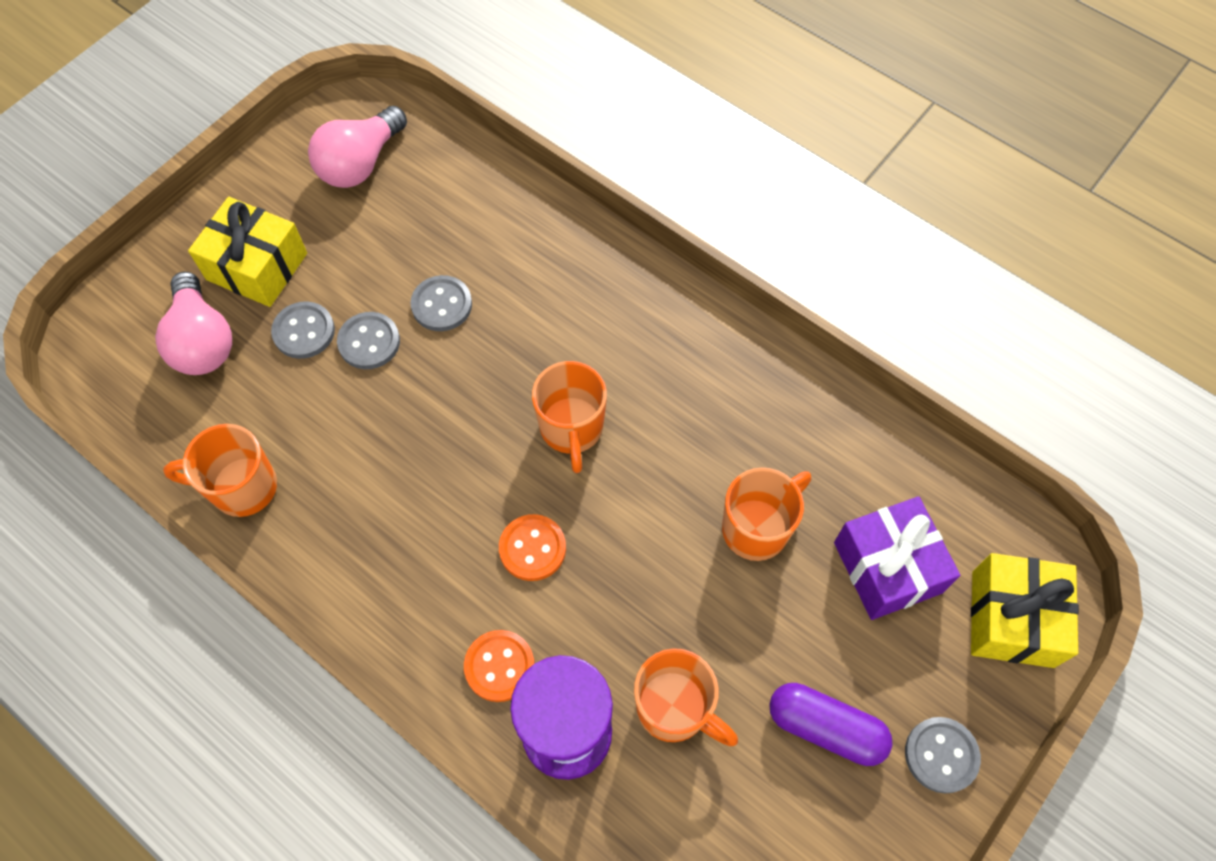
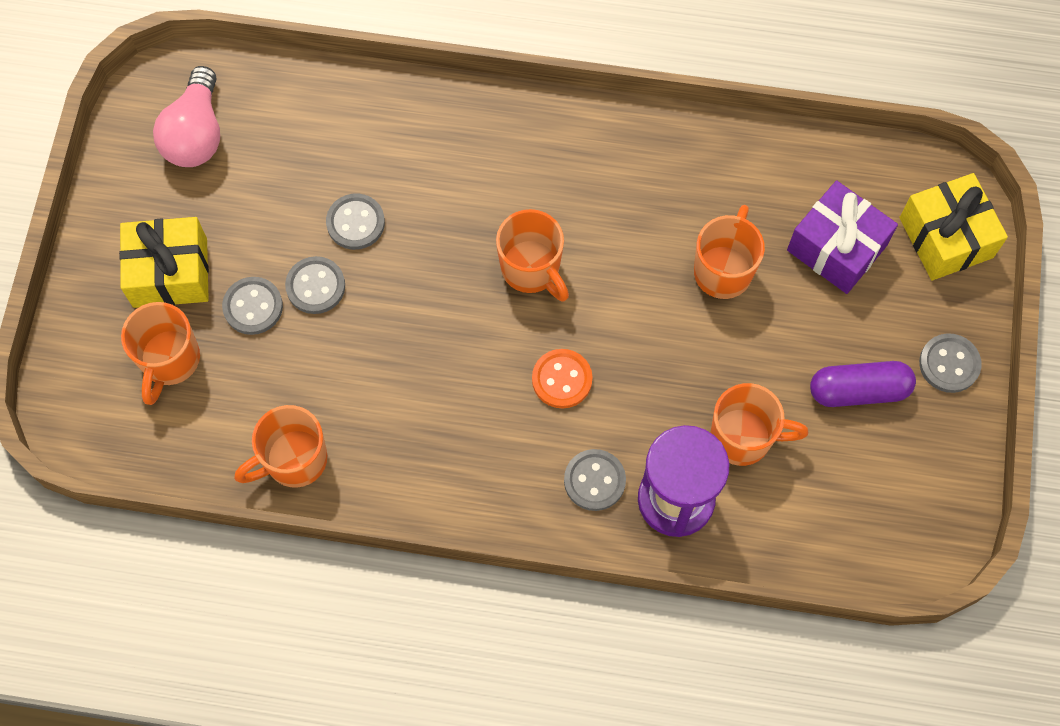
camera: 30 degrees left, 5 degrees up
(202, 341) = (169, 361): pink light bulb -> orange mug
(499, 666) = (594, 480): orange button -> grey button

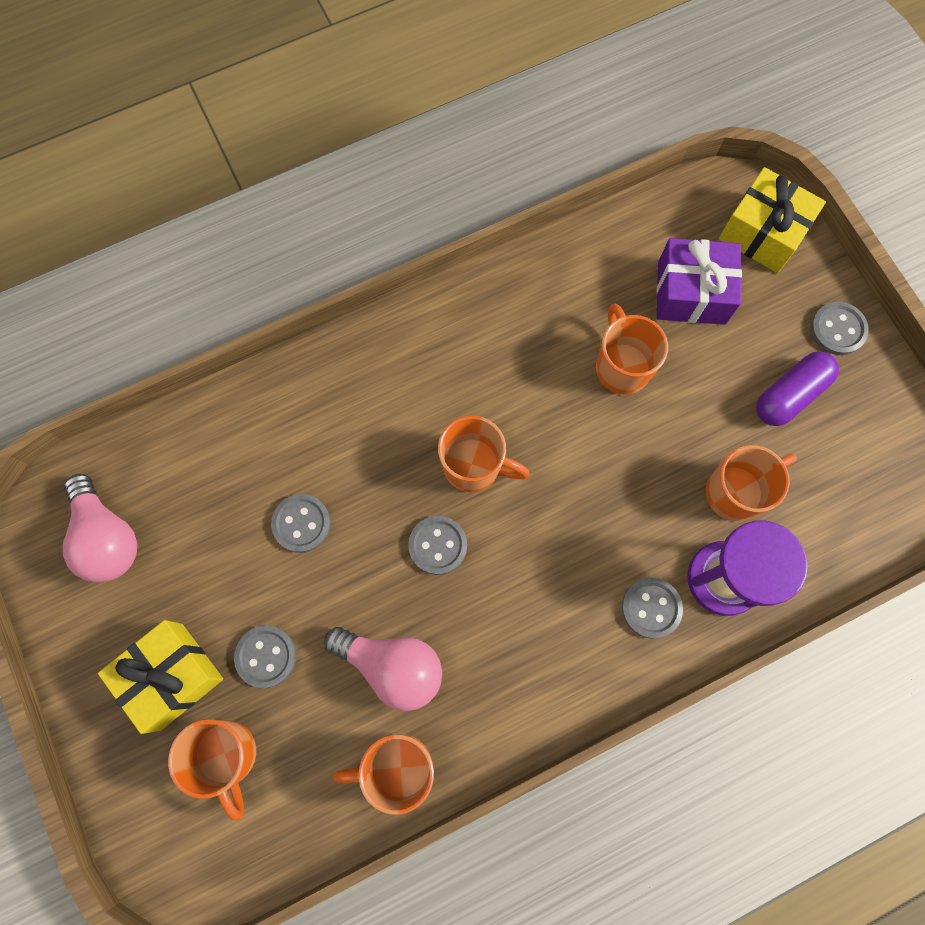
camera: 35 degrees left, 5 degrees up
(294, 460) = (398, 767): orange mug -> orange mug turned 60 degrees clockwise
(315, 286) = (307, 601): grey button -> grey button (438, 545)
(346, 381) = (392, 666): none -> pink light bulb
(562, 379) = (564, 541): orange button -> none

